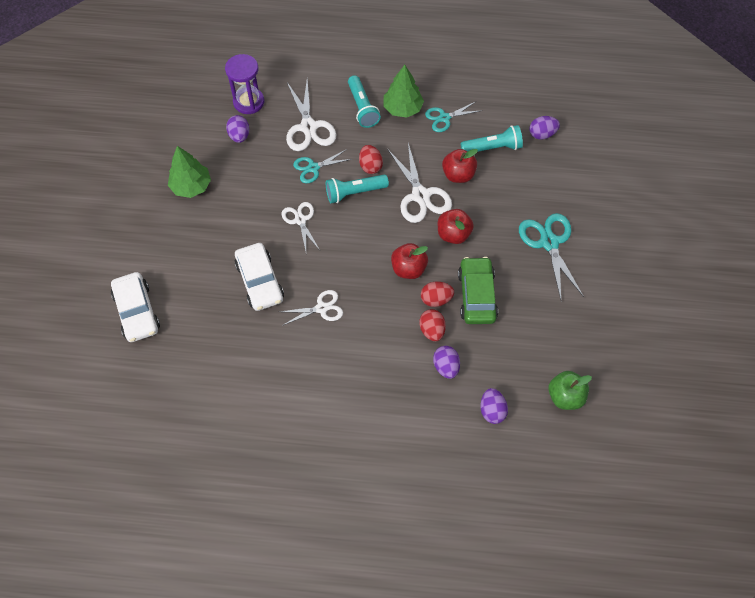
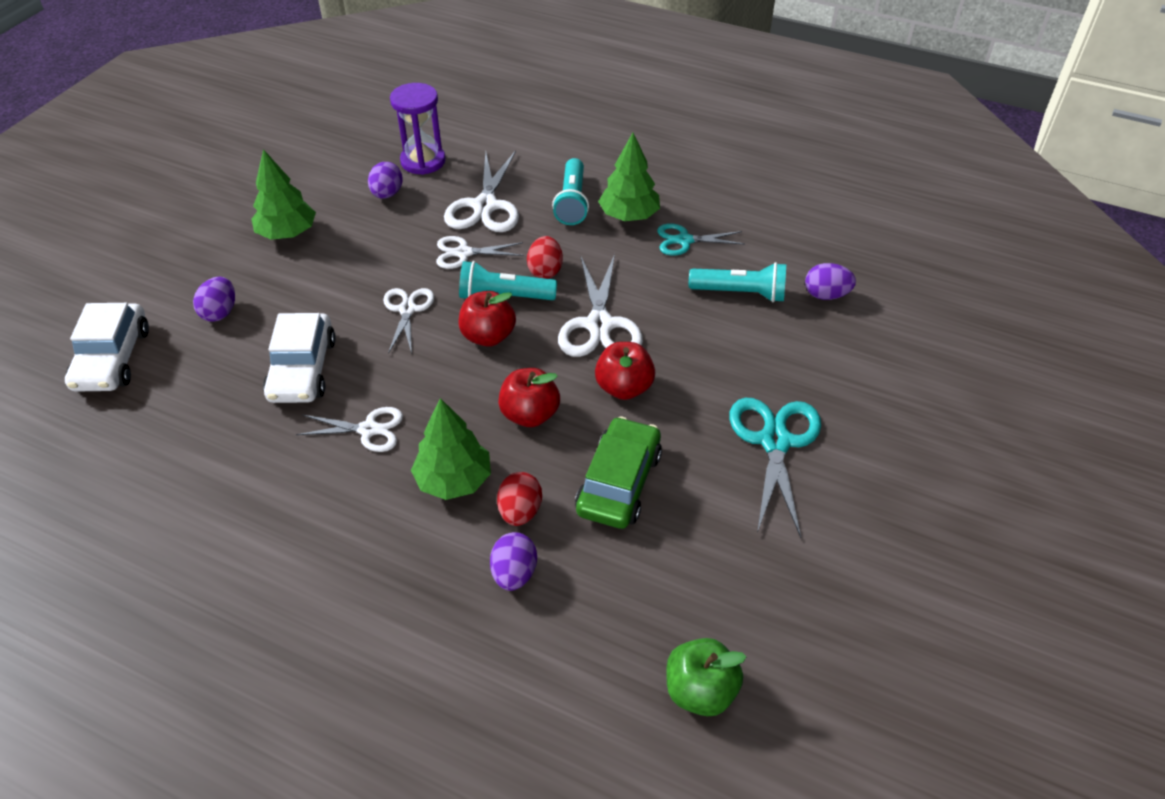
camera: 20 degrees right, 15 degrees down
(313, 168) = (463, 253): turquoise scissors -> white scissors
(386, 323) = (453, 480): none -> green tree
(436, 299) = (550, 469): red egg -> none
(458, 175) = (670, 313): red apple -> red apple (488, 336)
(492, 410) = (557, 670): purple egg -> purple egg (220, 312)

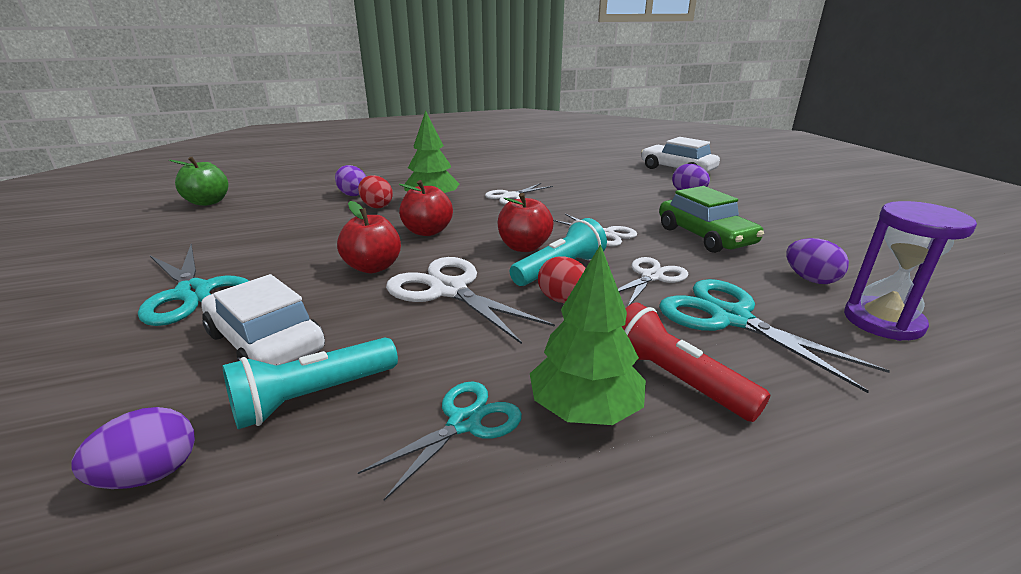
camera: 135 degrees right, 20 degrees down
(287, 233) = (773, 228): green tree -> none
(302, 369) = (593, 196): white car -> white car (265, 342)
(485, 206) = (730, 318): white scissors -> turquoise scissors
(572, 202) = (675, 380): turquoise flashlight -> red flashlight
(619, 482) = (324, 232): green car -> green car (705, 236)

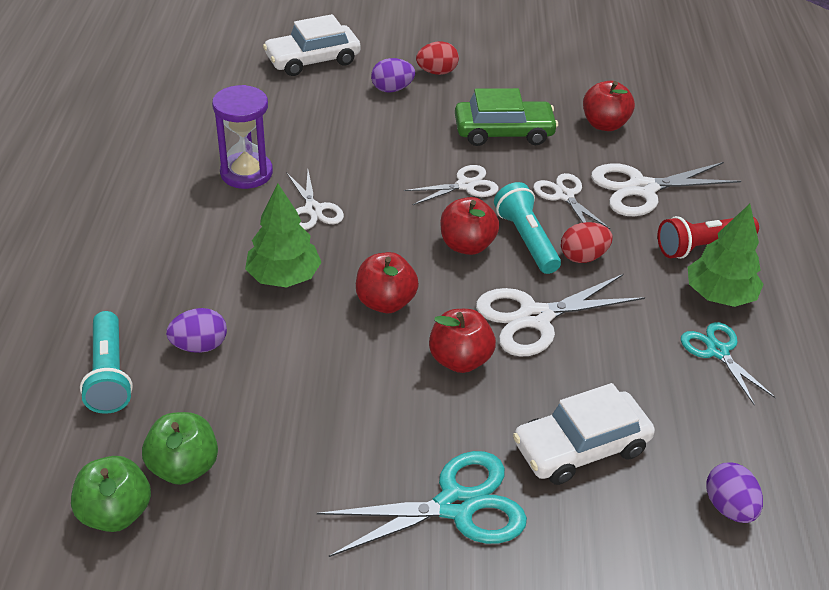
camera: 70 degrees left, 15 degrees up
(244, 209) = (184, 467): none -> green apple
(313, 396) = (668, 422): turquoise flashlight -> turquoise flashlight (109, 374)
(376, 206) = (268, 329): red egg -> red egg (437, 72)
(730, 318) = (642, 189): turquoise scissors -> white scissors
(810, 279) = (604, 124): purple egg -> red apple
(883, 321) = (670, 130): purple hourglass -> purple hourglass (246, 173)

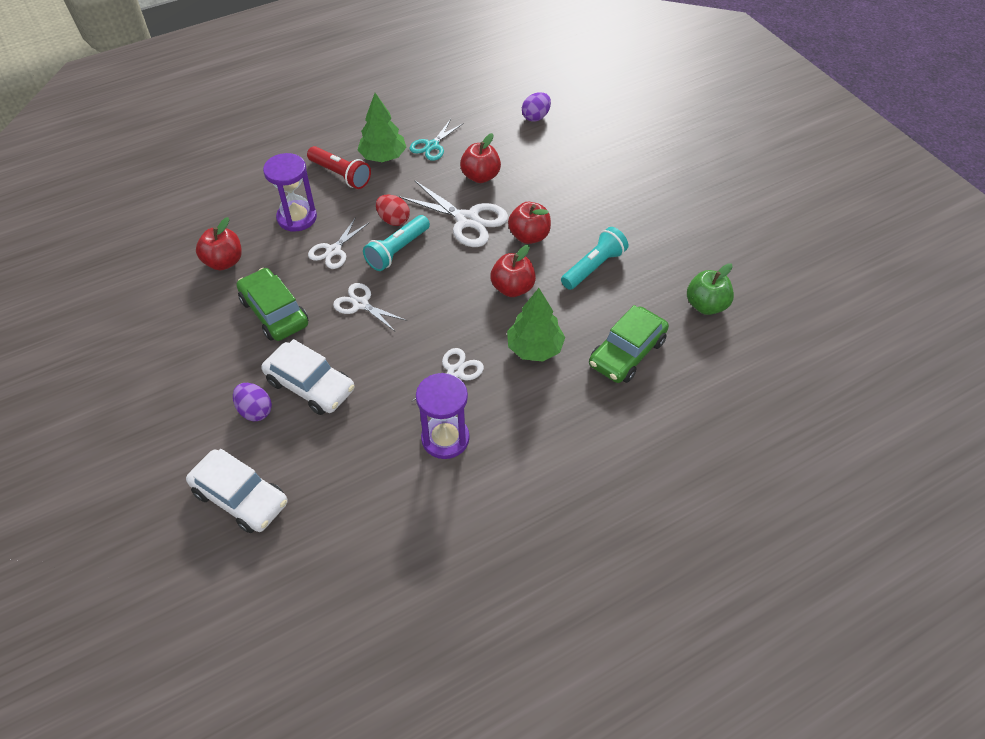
camera: 120 degrees left, 10 degrees up
(109, 374) = (687, 380): turquoise flashlight -> turquoise flashlight (593, 267)
(116, 513) = (756, 314): green apple -> none
(199, 346) = (627, 353): purple egg -> green car
(437, 72) = (206, 394): red egg -> none
(456, 505) = (623, 198): turquoise scissors -> none
(467, 245) = (426, 275): red apple -> red apple (480, 176)
(580, 447) = (546, 171): white car -> white car (310, 385)
(642, 189) = (297, 217): white scissors -> purple hourglass

